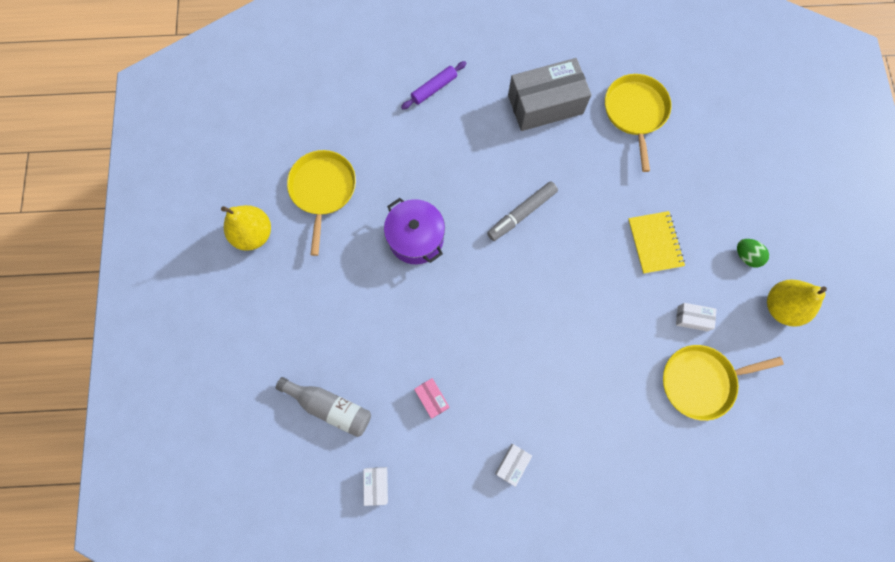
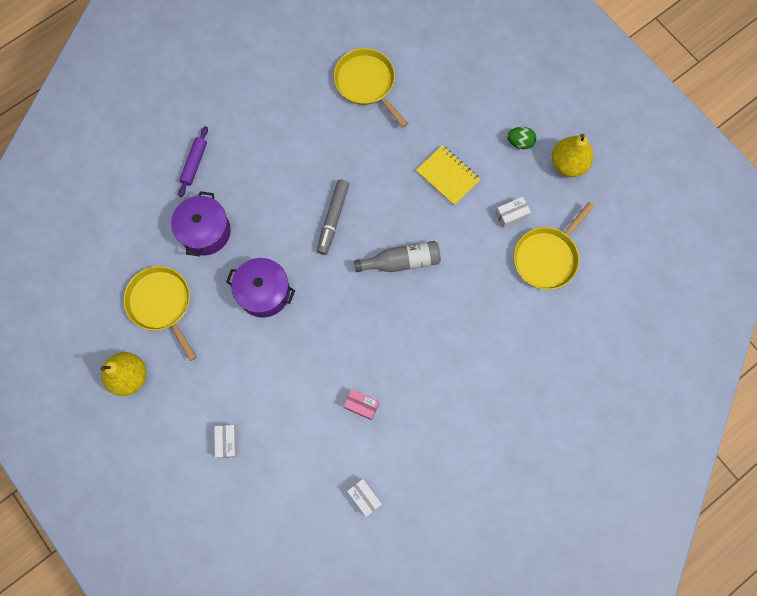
camera: 35 degrees left, 0 degrees up
(330, 407) = (288, 466): grey bottle -> grey bottle (402, 261)
(402, 152) = (205, 231): none -> purple pot
(512, 464) = (453, 411): white box -> white box (227, 442)
(545, 104) = (293, 121): grey box -> none

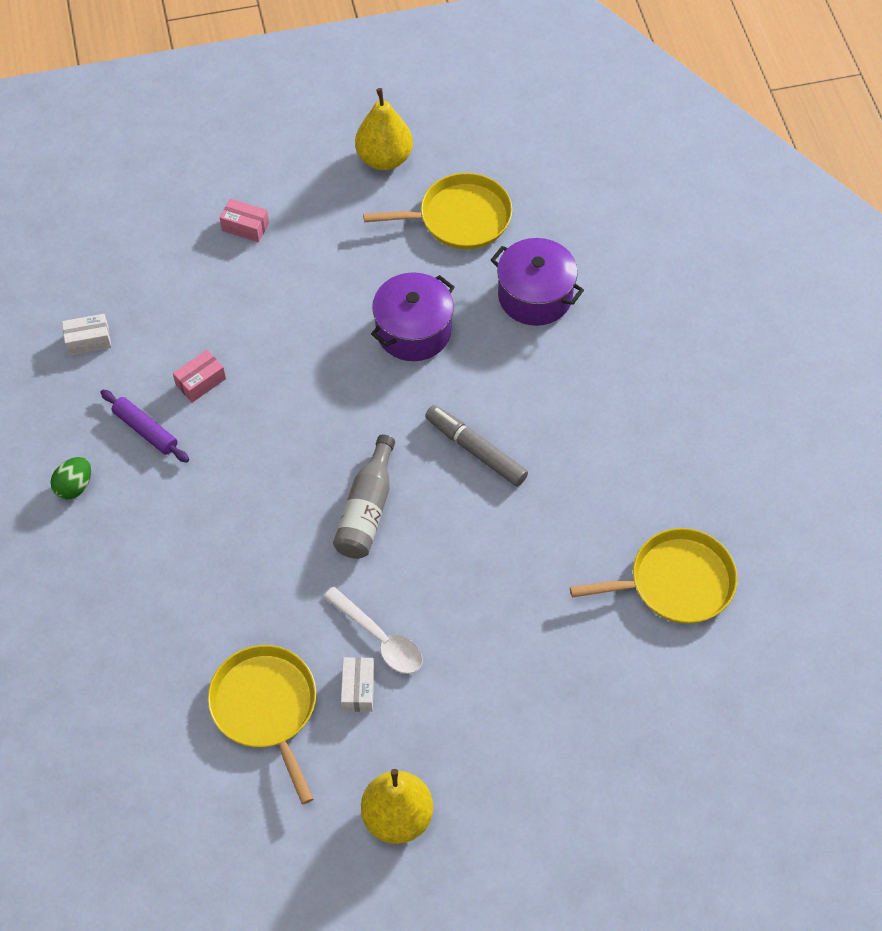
camera: 115 degrees right, 15 degrees down
(194, 164) = (643, 317): purple rolling pin -> purple rolling pin (145, 430)
(227, 442) = (245, 227): white box -> pink box
(448, 176) = (466, 628): yellow notebook -> none
(477, 217) = (380, 639): none -> white spoon
(520, 142) = (470, 760): green egg -> green egg (74, 486)

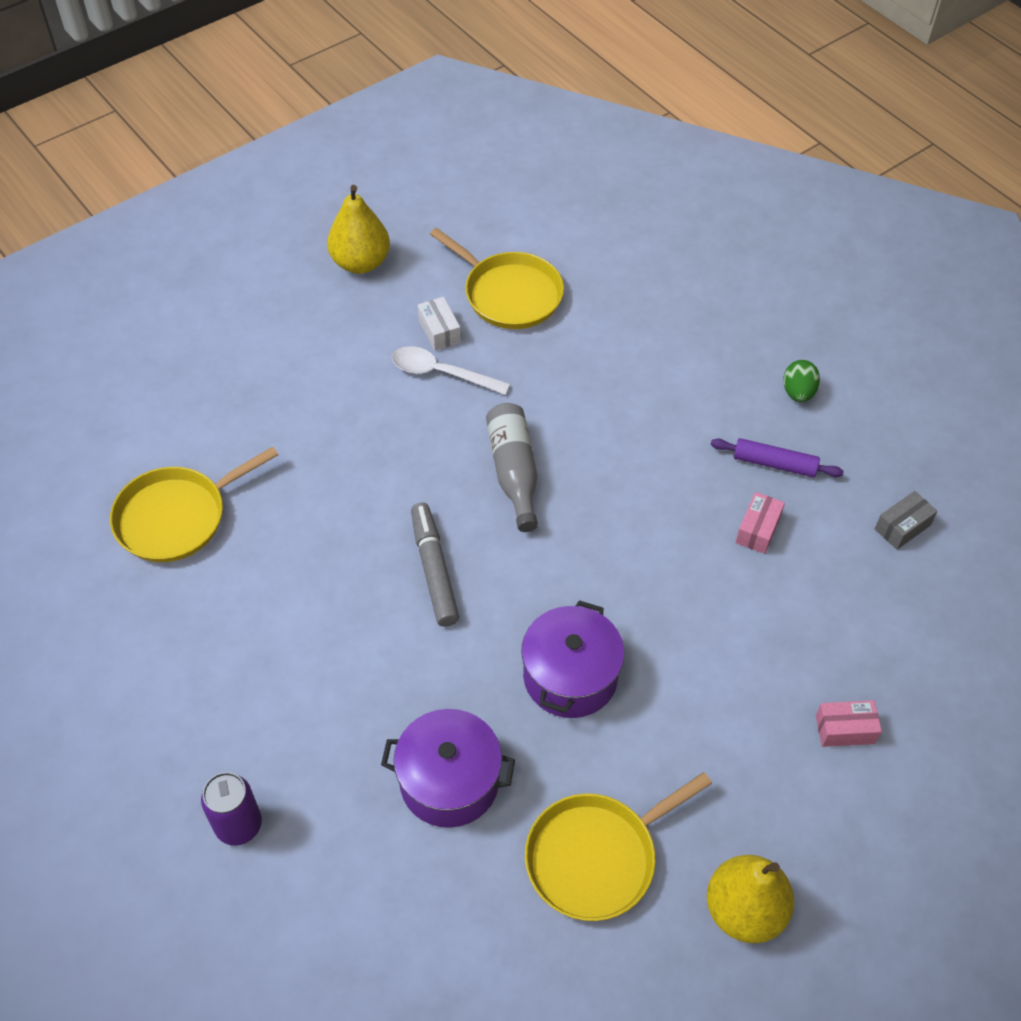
camera: 155 degrees right, 5 degrees down
(88, 340) = (902, 527): white box -> grey box
(475, 450) = (434, 569): grey marker -> grey marker turned 120 degrees counterclockwise
(692, 322) = (238, 825): none -> purple can

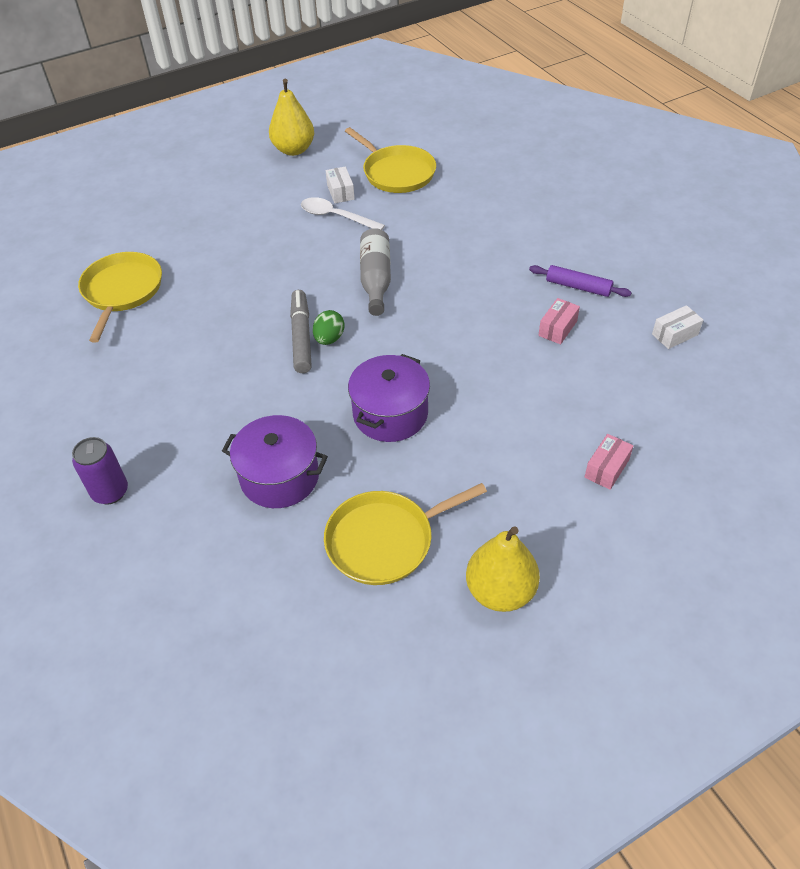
camera: 10 degrees right, 5 degrees down
(177, 517) = (122, 291): yellow pan -> yellow pan turned 120 degrees clockwise
(798, 392) = (604, 243): green egg -> green egg (329, 339)
(845, 729) = (606, 468): pink box -> pink box turned 60 degrees counterclockwise
(902, 527) = (675, 334): grey box -> white box

